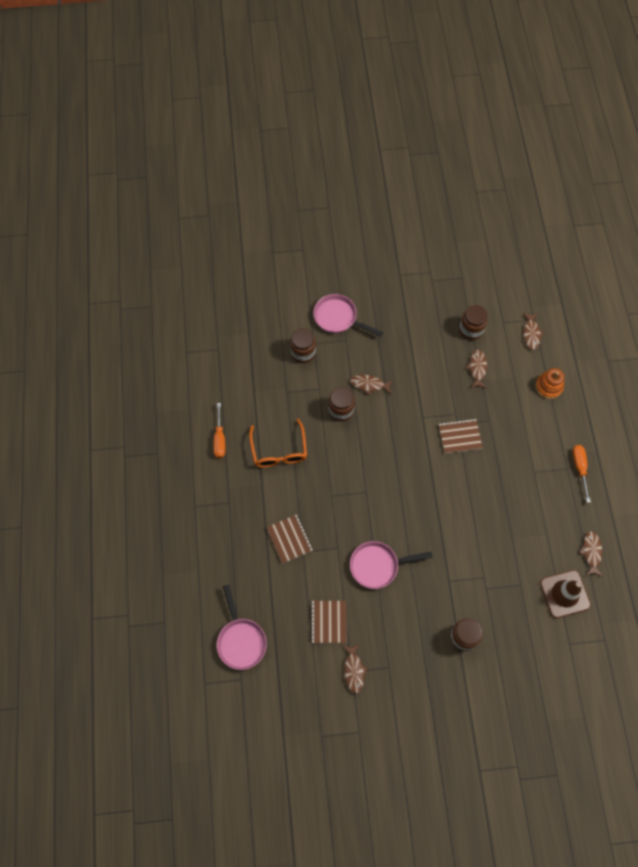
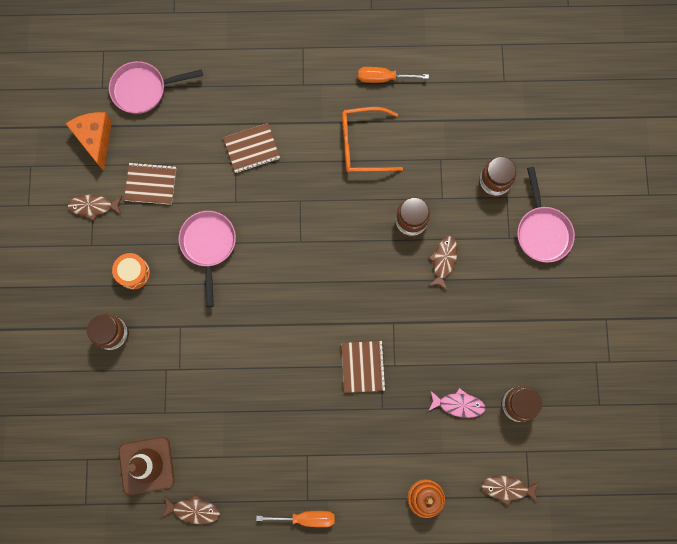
camera: 95 degrees right, 10 degrees up
(291, 678) = (95, 139): none -> orange cheese
(338, 318) = (542, 231): pink pan -> pink pan turned 135 degrees clockwise
(409, 626) = (133, 273): none -> orange drum
(477, 368) = (458, 404): brown fish -> pink fish

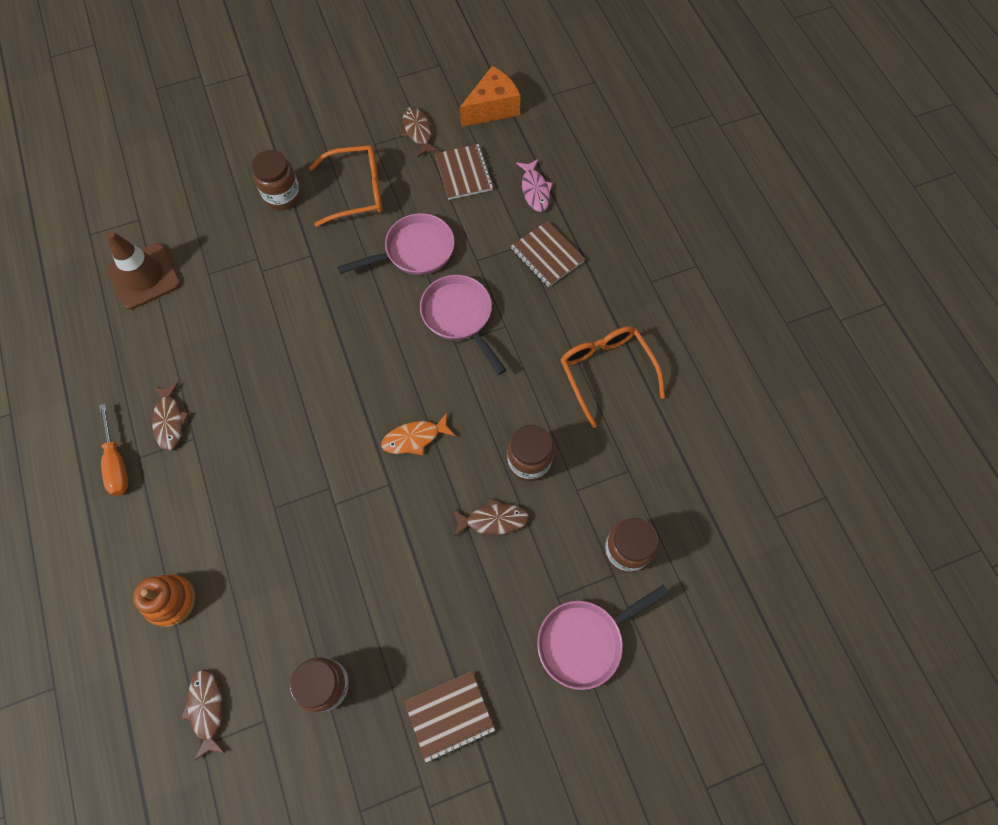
camera: 70 degrees right, 10 degrees down
(133, 273) = (357, 191): orange drum -> orange glasses
(143, 89) = (568, 131): pink pan -> pink pan (459, 317)
(193, 510) = (103, 339): brown fish -> brown fish (170, 420)
(363, 367) = (321, 466): brown notebook -> brown notebook (449, 716)
(365, 294) = (414, 438): none -> orange fish
(383, 78) = (703, 367): orange screwdriver -> none
(458, 404) = (305, 603): pink fish -> pink fish (535, 190)

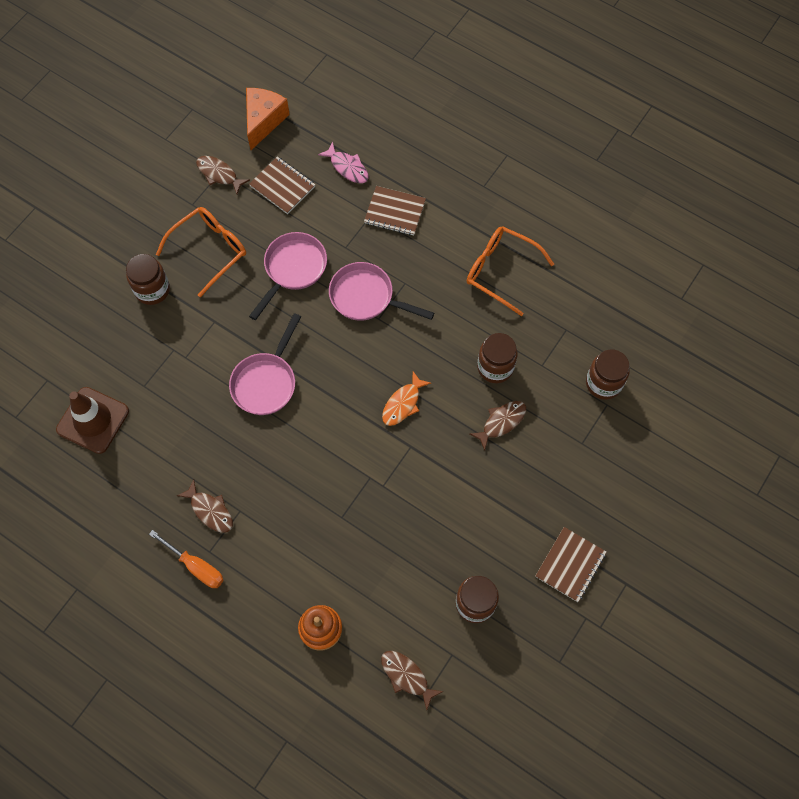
camera: 35 degrees left, 0 degrees up
(585, 641) = (620, 458): pink pan -> pink pan (266, 382)

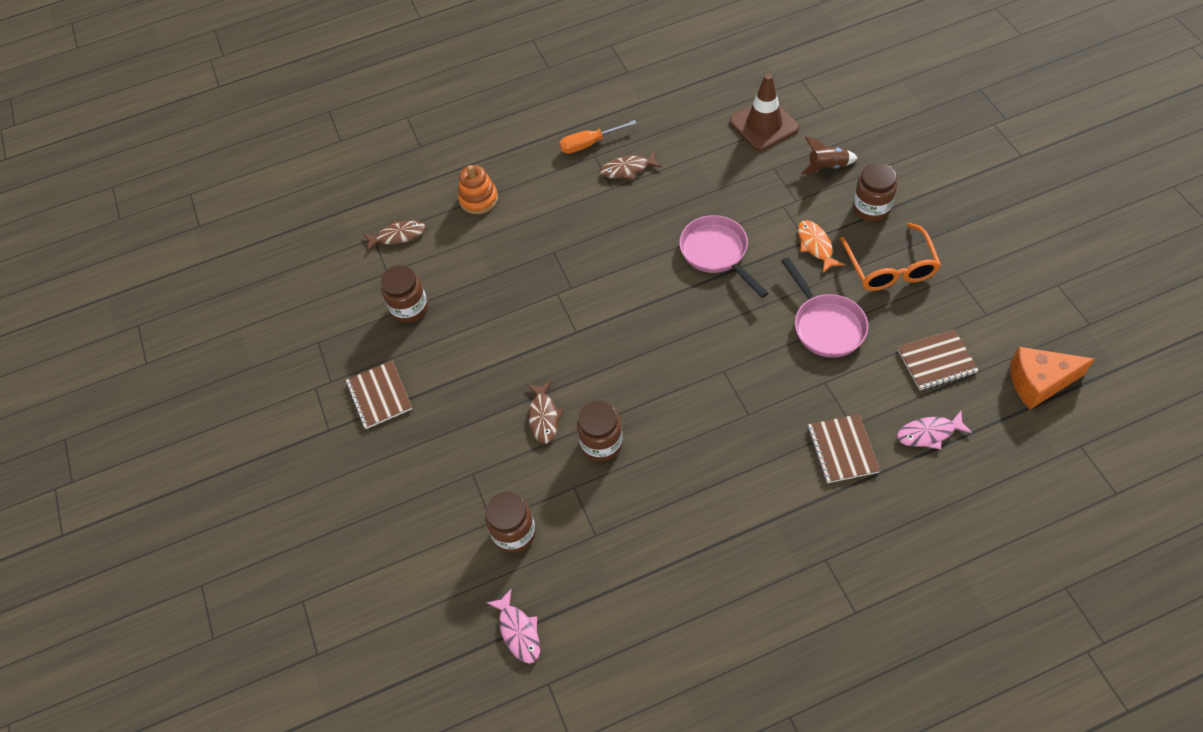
camera: 130 degrees right, 10 degrees down
(120, 344) = (827, 166): none -> brown rocket
(219, 174) = (983, 312): brown fish -> none
(263, 121) = (1039, 382): orange cheese -> orange cheese turned 120 degrees clockwise
(366, 297) = (754, 372): pink pan -> none
(395, 212) = (842, 449): brown notebook -> brown notebook turned 60 degrees counterclockwise
(403, 403) = (621, 346): orange fish -> orange fish (816, 246)
(500, 271) = (705, 512): orange glasses -> none
(665, 336) = (518, 631): none -> pink fish

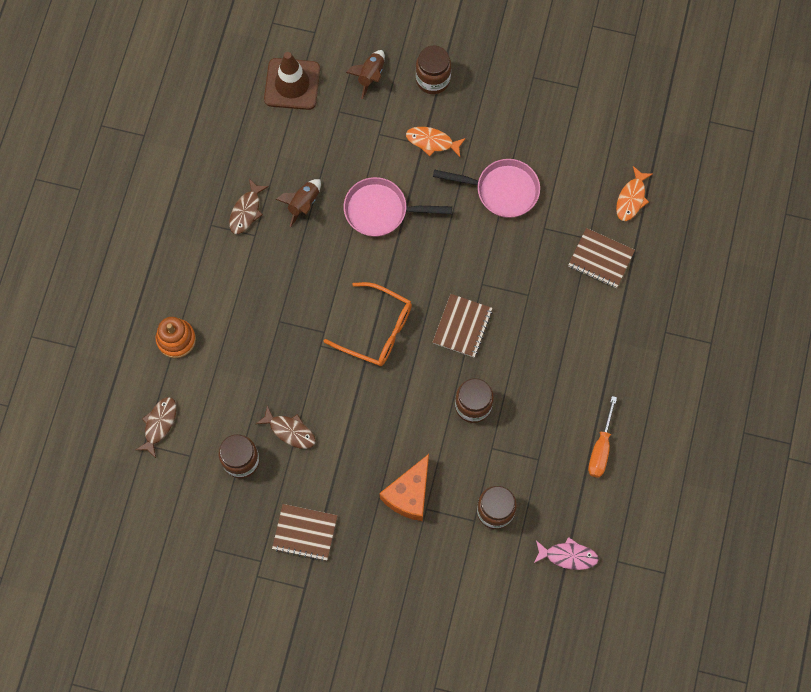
camera: 60 degrees left, 15 degrees up
(543, 417) = (419, 429): brown fish -> brown fish (290, 431)
(589, 144) = (194, 219): orange screwdriver -> orange screwdriver (601, 448)
(670, 199) = (303, 204): none -> brown rocket
(890, 268) = (492, 111): orange glasses -> orange glasses (377, 330)
(929, 433) = (631, 198): pink fish -> orange fish
(936, 361) = (585, 148): brown notebook -> brown notebook (462, 326)
(1039, 382) = (650, 103): orange cheese -> orange cheese (409, 494)

